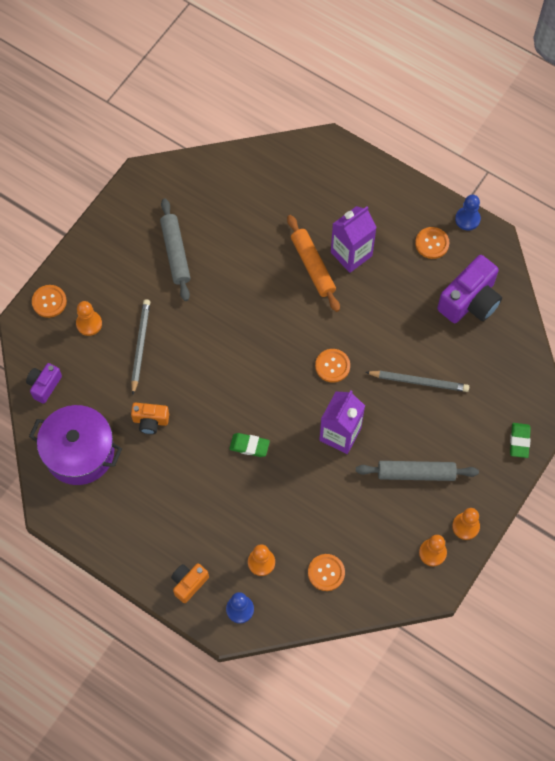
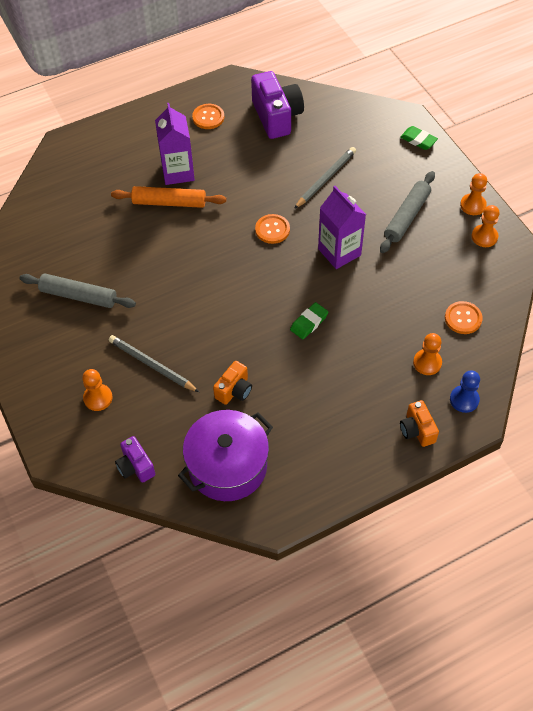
camera: 60 degrees left, 10 degrees down
(49, 302) = (49, 422): orange button -> none
(467, 219) = (204, 87): blue pawn -> none

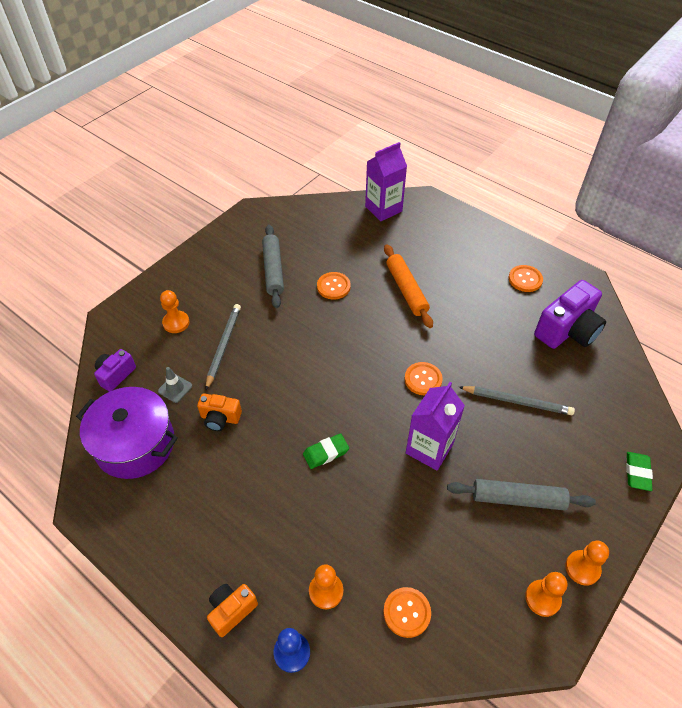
camera: 65 degrees right, 5 degrees down
(131, 255) = (333, 286): none -> orange button
(178, 172) = (445, 282): purple carton -> purple carton (383, 209)
(181, 418) = (175, 388): none -> grey traffic cone
(309, 322) = (326, 453): green eraser -> green eraser turned 45 degrees counterclockwise

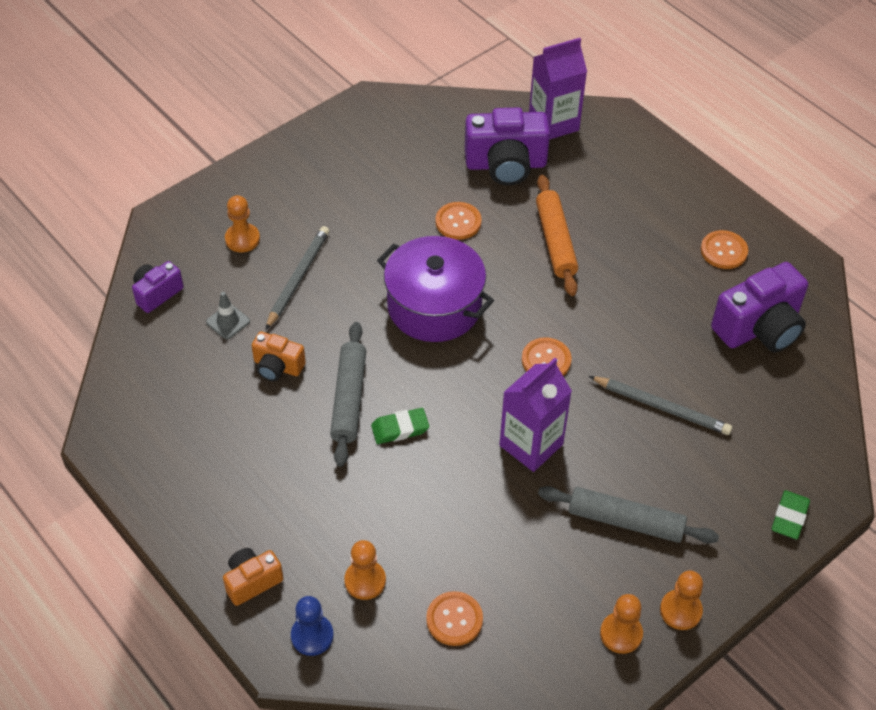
camera: 10 degrees right, 0 degrees up
(135, 444) = (169, 380): purple pot -> purple pot (434, 306)
(273, 270) = (382, 188): grey rolling pin -> grey rolling pin (348, 399)
(357, 241) = (506, 165): none -> purple camera

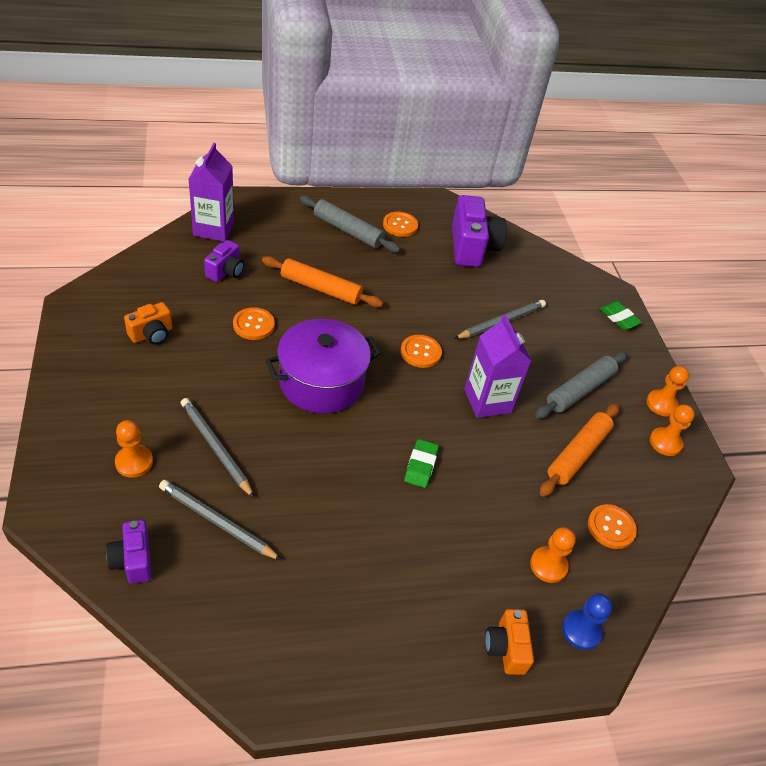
camera: 65 degrees left, 5 degrees down
(228, 322) = (217, 522): grey traffic cone -> grey pencil
(277, 366) = (297, 512): orange camera -> orange camera (152, 334)
(348, 399) = (368, 482): grey rolling pin -> grey rolling pin (348, 231)
(506, 165) = (225, 271): purple camera -> purple camera, size x0.55
(528, 553) = (577, 454): none -> orange rolling pin

